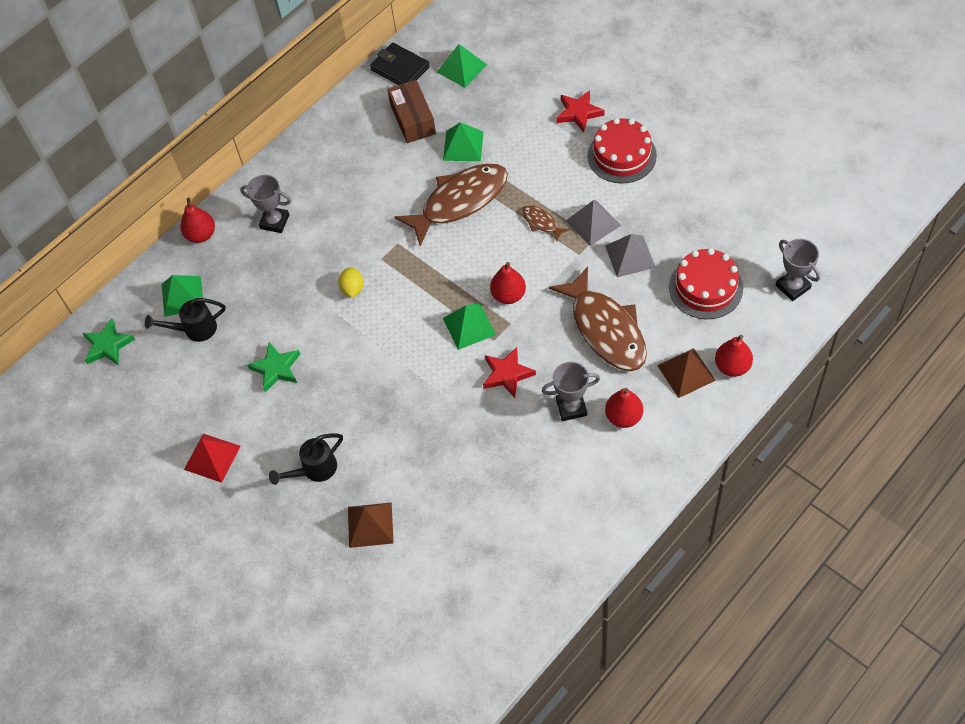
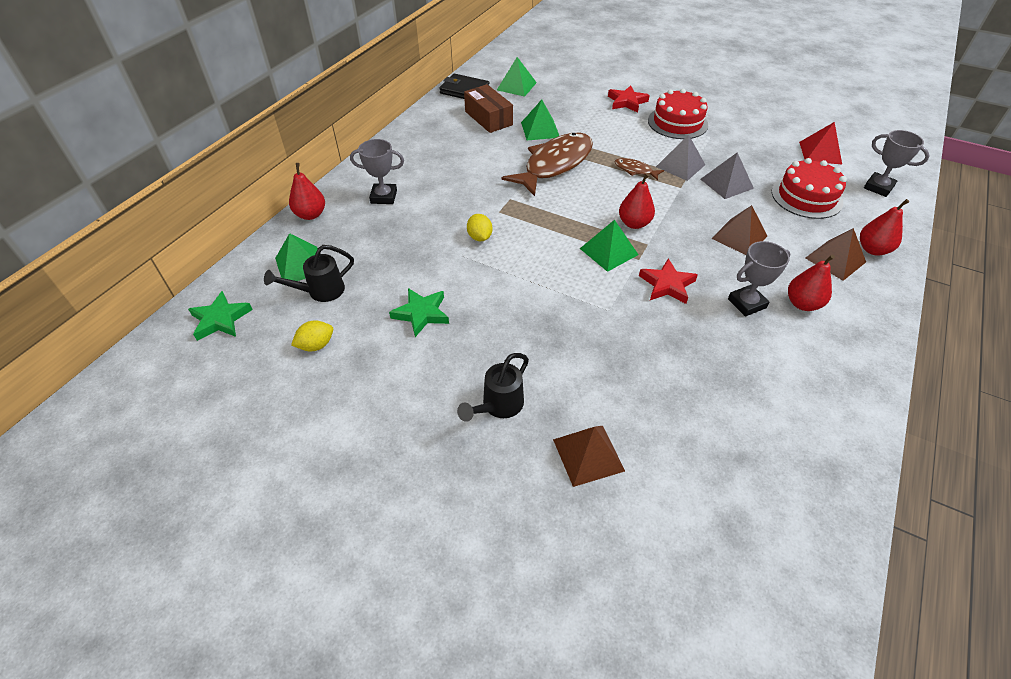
camera: 20 degrees left, 10 degrees down
(182, 386) = (316, 345): none -> yellow lemon
(212, 457) = (369, 413): red pyramid -> red pyramid (820, 153)
(605, 329) = (739, 237): brown fish -> brown pyramid

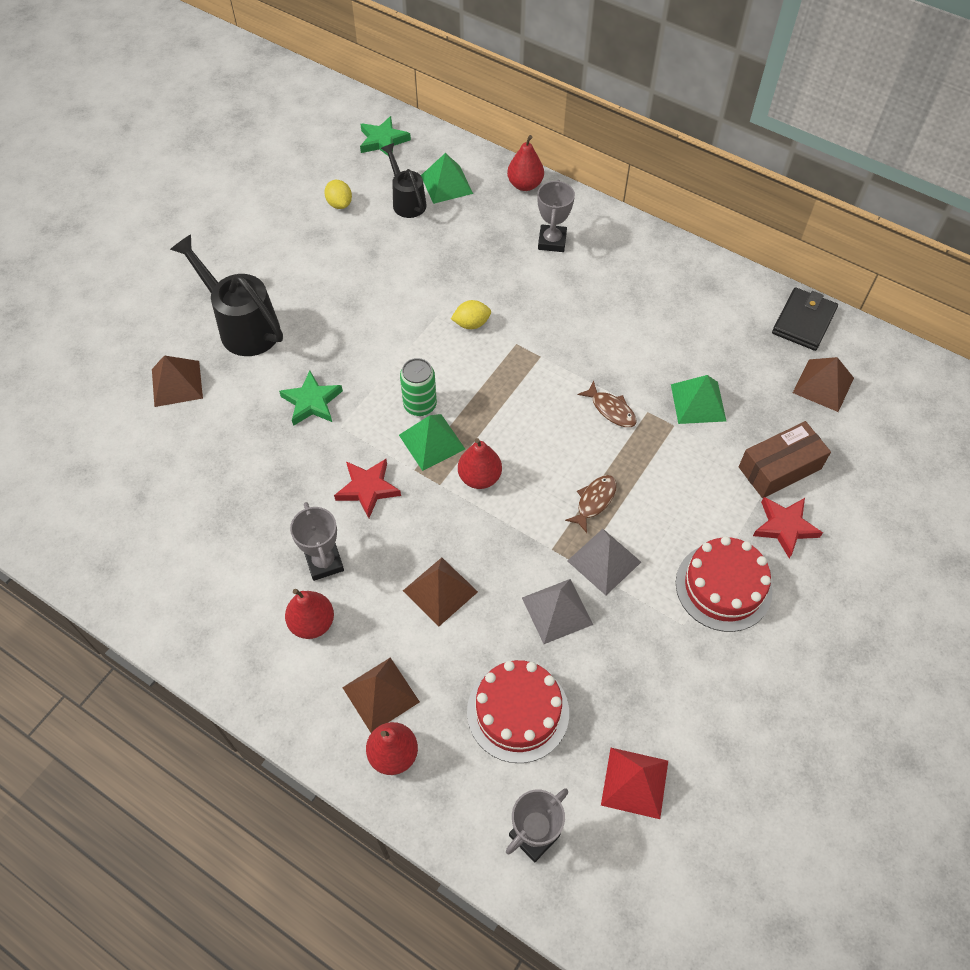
camera: 95 degrees right, 10 degrees up
(421, 314) = (364, 274): green star -> green star (312, 402)
(488, 118) = (727, 345): brown box -> brown box (779, 468)
(498, 406) = (242, 326): black watering can -> black watering can, size x1.63
(516, 86) = (823, 385): green pyramid -> brown pyramid
(554, 164) = (611, 409): brown fish -> brown fish, size x0.44
(573, 261) = (420, 405): none -> green can

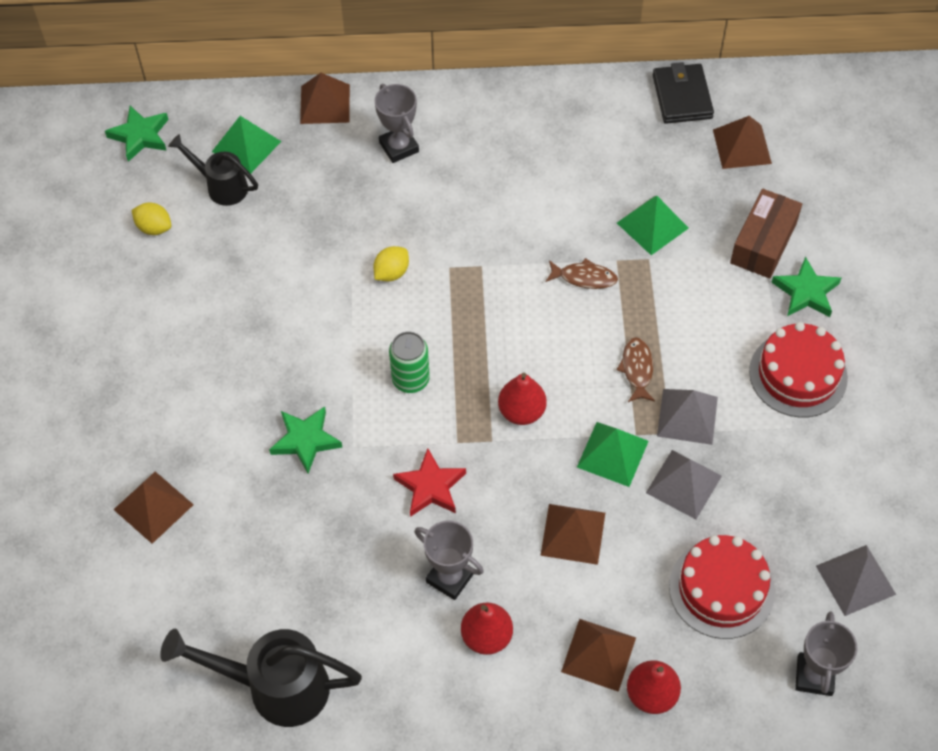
camera: 35 degrees left, 0 degrees up
(242, 326) = (167, 410): black watering can -> black watering can (275, 686)
(432, 442) = (451, 406): green pyramid -> green pyramid (612, 454)
(525, 185) = (325, 104): red pear -> brown pyramid
(634, 782) = (855, 580): red pyramid -> grey pyramid
(785, 527) = (806, 292): red star -> green star

